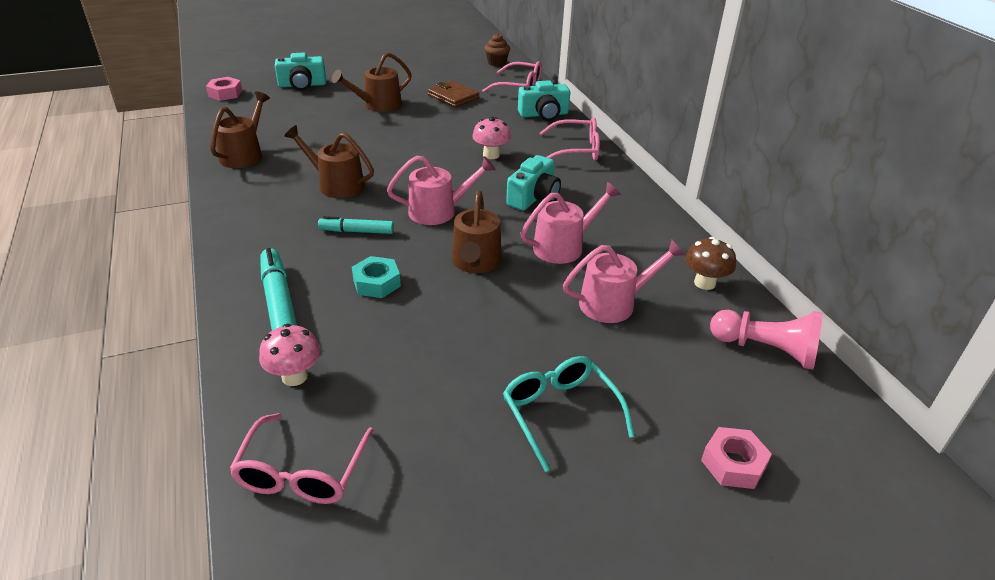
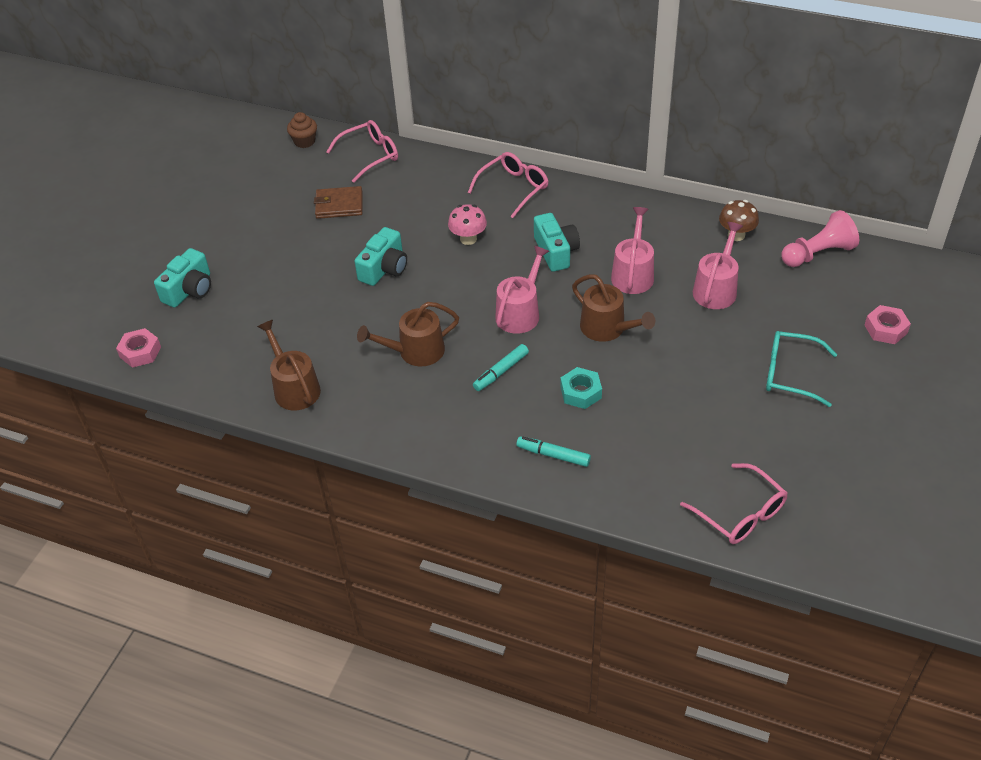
camera: 45 degrees left, 10 degrees up
(279, 302) = (553, 455): turquoise marker -> turquoise marker, size x0.64
(294, 376) = (647, 481): pink mushroom -> none
(378, 105) = (297, 259): brown watering can -> none
(544, 114) = (437, 171): turquoise camera -> turquoise camera (384, 268)

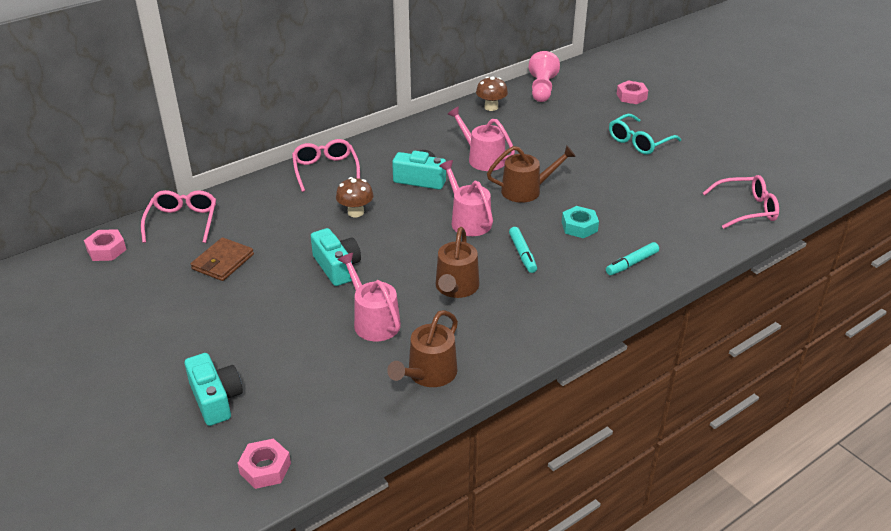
camera: 60 degrees left, 10 degrees down
(294, 388) = (429, 374): brown watering can -> brown watering can turned 60 degrees counterclockwise
(304, 141) = (106, 250): brown cupcake -> pink nut
(468, 239) = (355, 212): pink mushroom -> brown mushroom
(716, 289) = (534, 135): pink watering can -> pink watering can (373, 321)

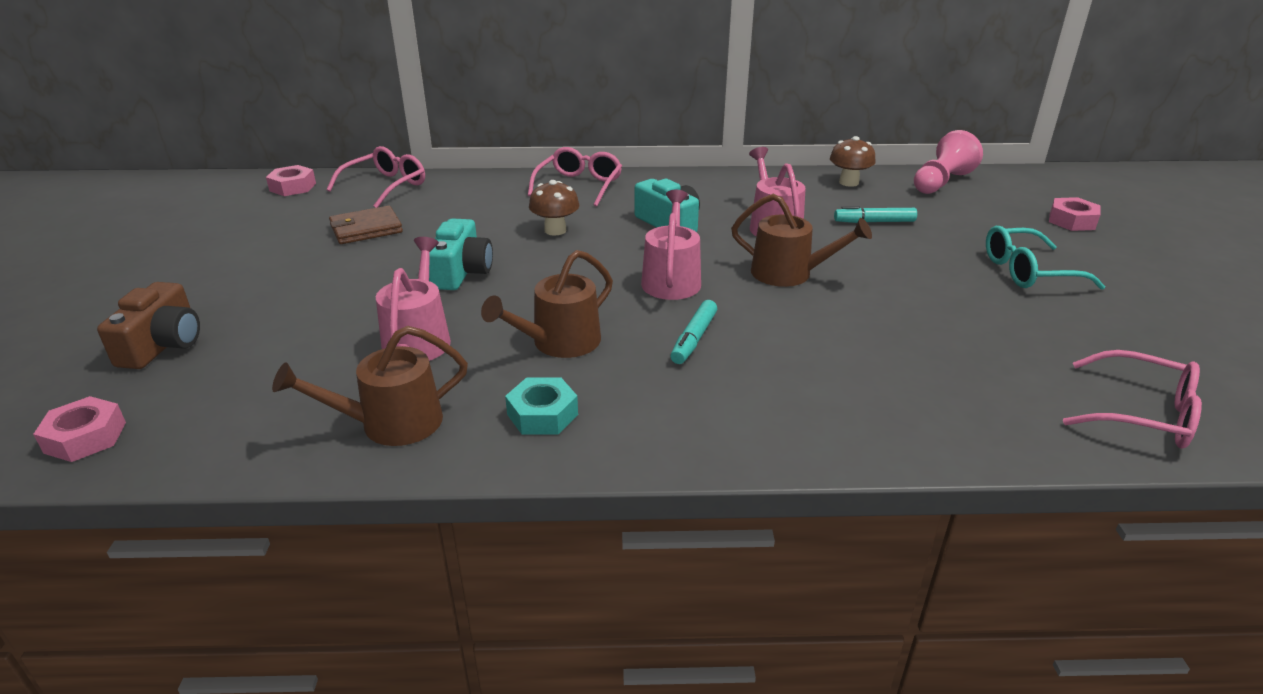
camera: 35 degrees right, 5 degrees down
(216, 399) = (163, 345): turquoise camera -> brown camera
(579, 227) = (815, 337): turquoise nut -> turquoise nut (542, 414)
(631, 263) = (843, 411): turquoise marker -> turquoise marker (874, 222)

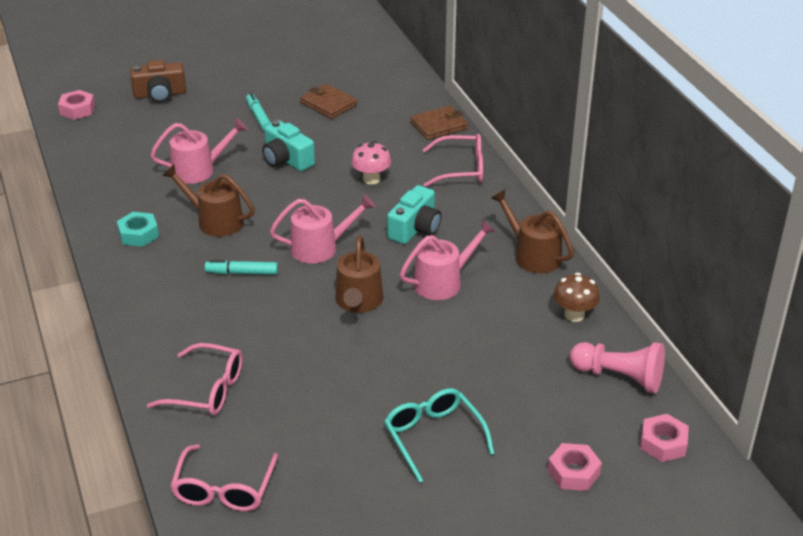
camera: 70 degrees right, 5 degrees up
(293, 187) = (376, 53): pink nut -> pink nut (663, 443)
(386, 186) = (402, 87): pink glasses -> pink glasses (207, 390)
(391, 423) = (114, 188): brown watering can -> brown watering can (533, 255)
(461, 272) = (286, 159): turquoise camera -> turquoise camera turned 60 degrees clockwise
(486, 182) = (439, 125): none -> brown wallet
(555, 230) = (371, 179): brown mushroom -> pink mushroom
(874, 222) = (487, 338): turquoise marker -> turquoise marker (258, 117)

